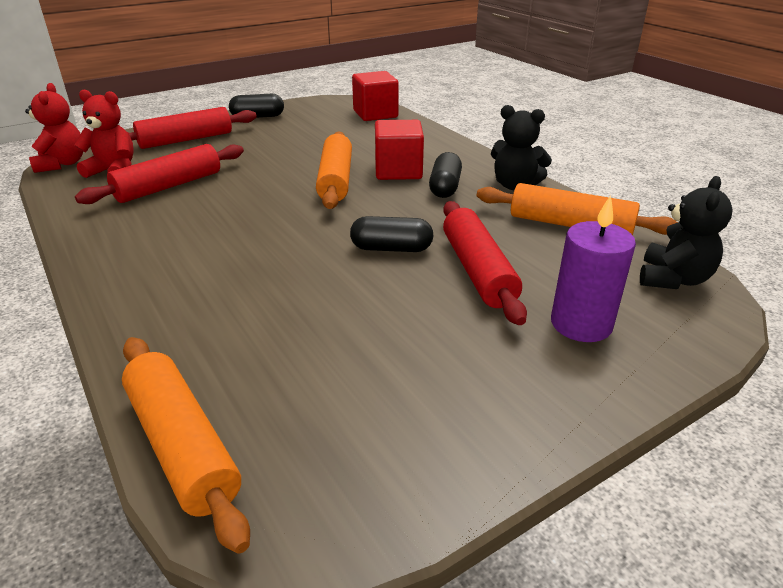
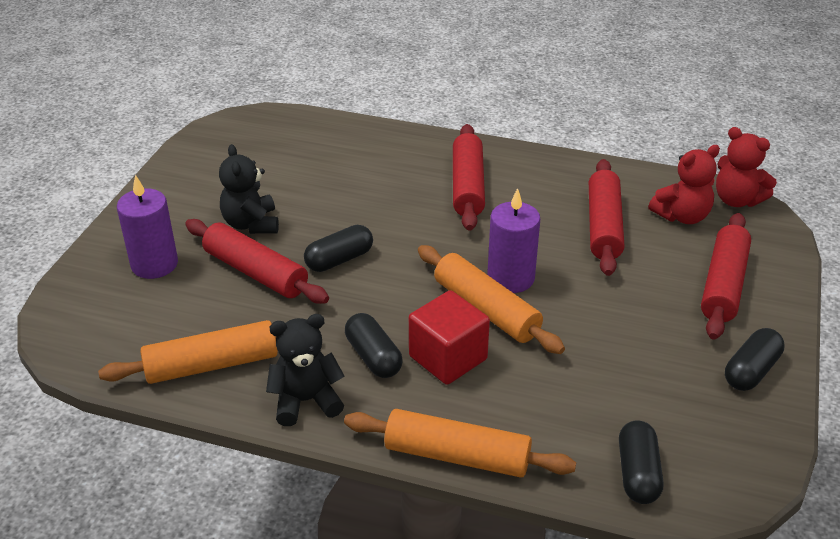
camera: 140 degrees right, 5 degrees up
(182, 445) = (308, 121): orange rolling pin -> orange rolling pin (457, 456)
(188, 255) = (467, 186): none -> red rolling pin
(289, 187) = (510, 278): none -> purple candle
(375, 114) = (638, 473): red cube -> black capsule
(673, 279) = (96, 340): black teddy bear -> black teddy bear (251, 224)

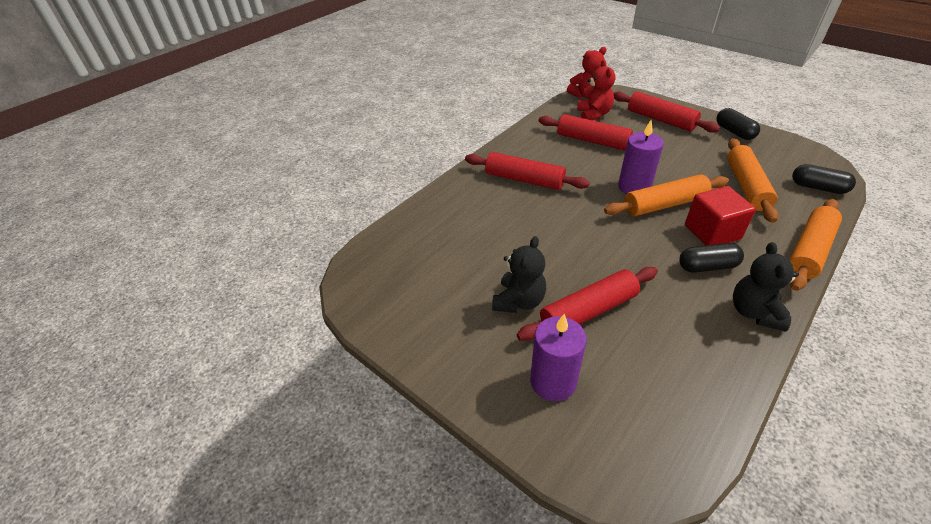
camera: 65 degrees left, 5 degrees up
(212, 364) = (706, 362): orange rolling pin -> orange rolling pin (746, 186)
(251, 224) = (519, 301): black teddy bear -> black teddy bear turned 75 degrees counterclockwise
(339, 260) = (587, 259): black capsule -> none

